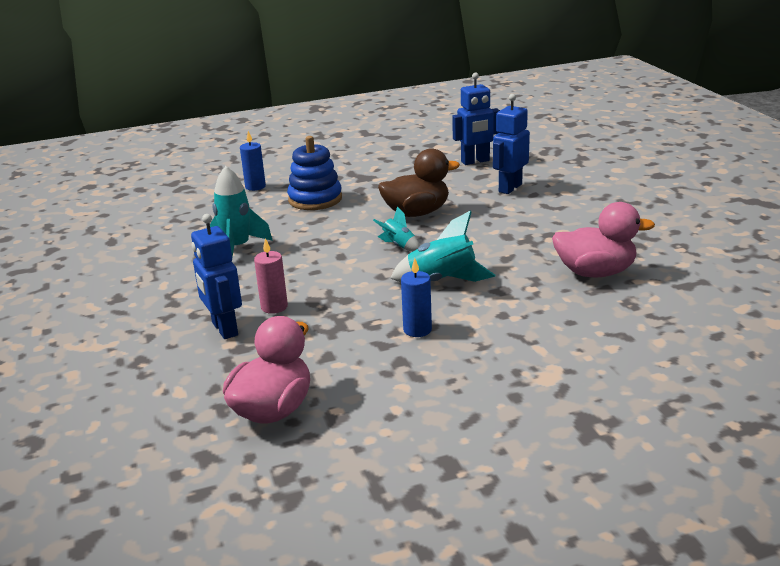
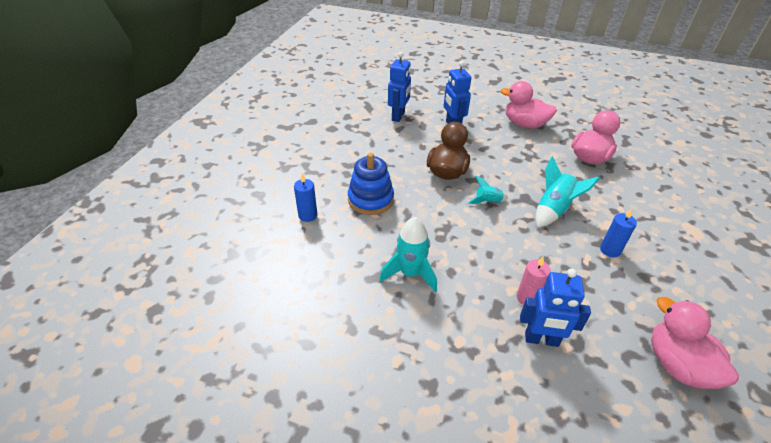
camera: 55 degrees left, 15 degrees up
(594, 218) = (524, 124): none -> pink duck

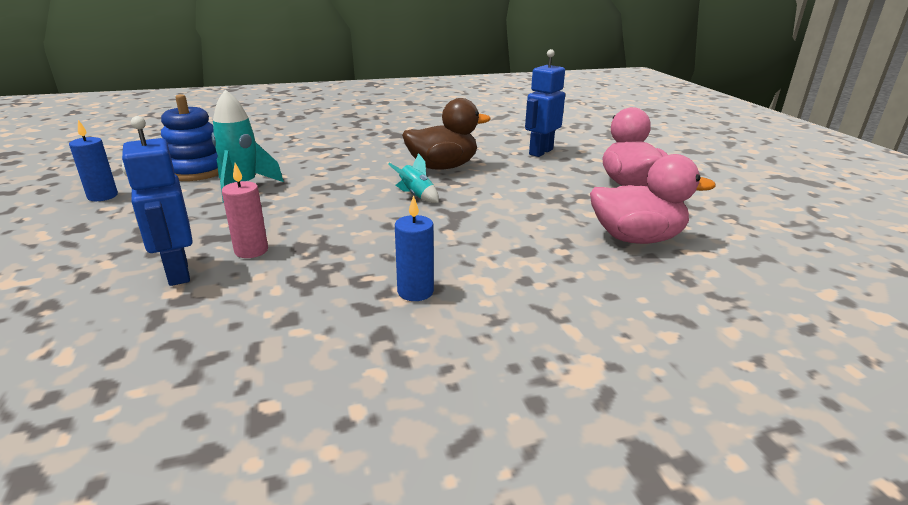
camera: 55 degrees right, 15 degrees down
(307, 215) = (290, 135): blue candle -> blue candle (102, 196)
(370, 199) = (343, 149): blue stacking toy -> blue stacking toy (197, 170)
(398, 116) = (508, 129): blue robot -> none
(553, 210) = (457, 235): turquoise rocket -> none
(677, 365) = (177, 397): pink duck -> none

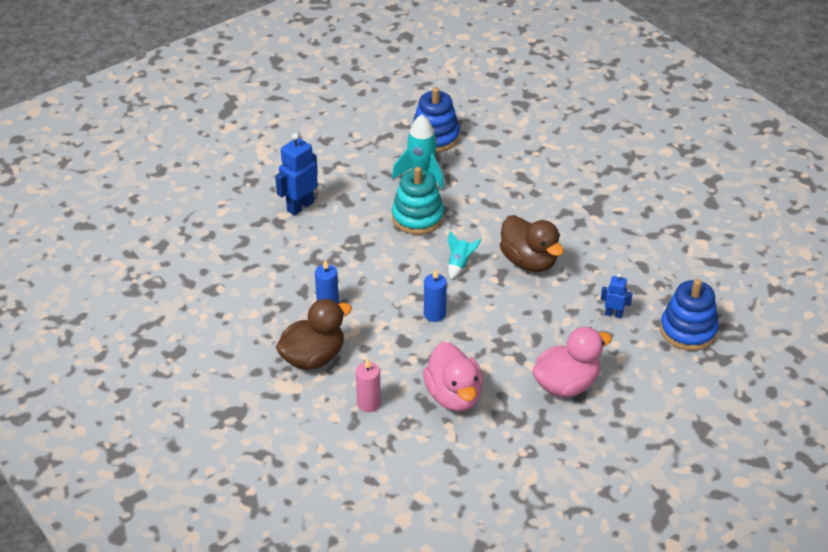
camera: 70 degrees right, 15 degrees up
(102, 196) = (369, 122): blue candle -> blue candle (434, 314)
(251, 251) = (337, 221): pink candle -> pink candle (368, 403)
(313, 202) = (417, 217): none -> turquoise stacking toy
(525, 328) = (313, 357): none -> brown duck
(540, 152) = (613, 314): blue robot -> blue robot, size x0.56
(574, 135) = (688, 330): none -> blue stacking toy

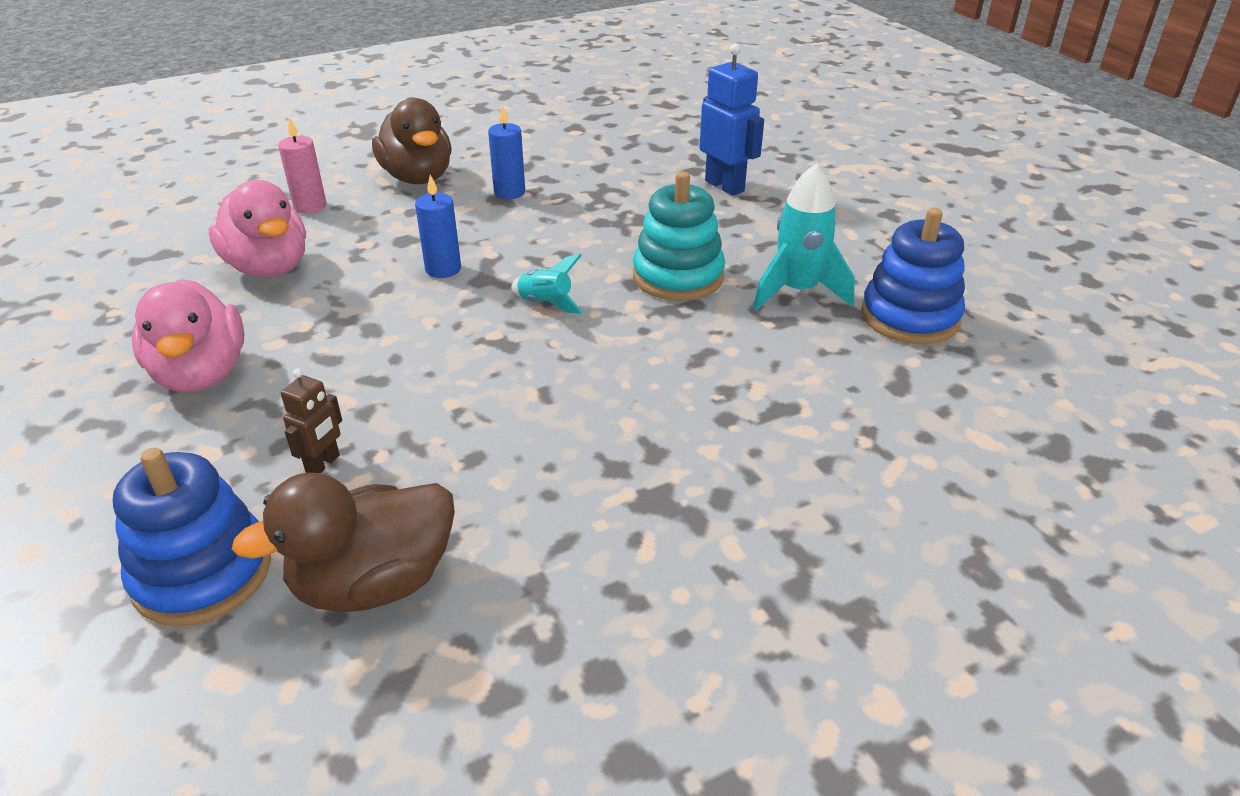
camera: 100 degrees right, 5 degrees down
(454, 396) = (269, 267): pink duck -> pink duck turned 120 degrees counterclockwise
(529, 261) = (522, 379): brown duck -> brown duck (374, 583)
(613, 314) = (323, 464): blue robot -> brown robot

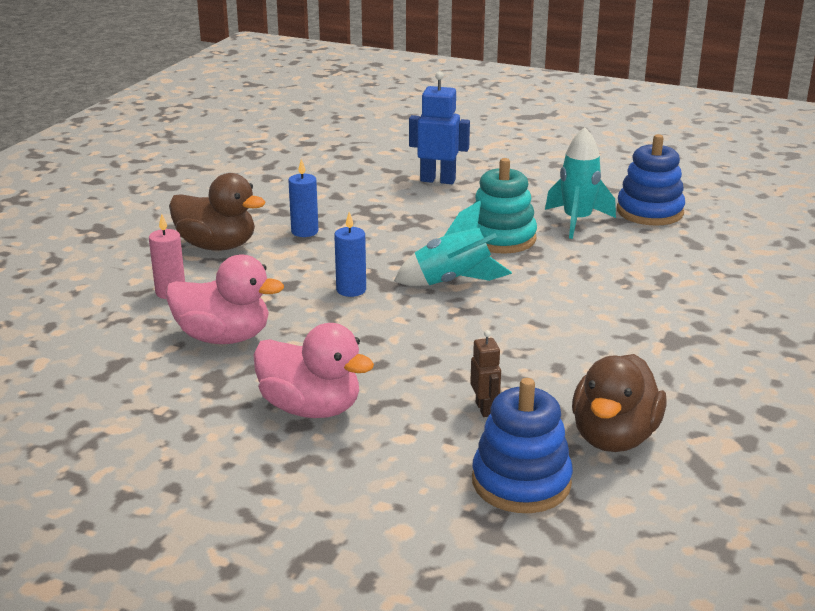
camera: 40 degrees left, 10 degrees down
(546, 304) = (453, 282): turquoise rocket -> turquoise rocket, size x1.73

